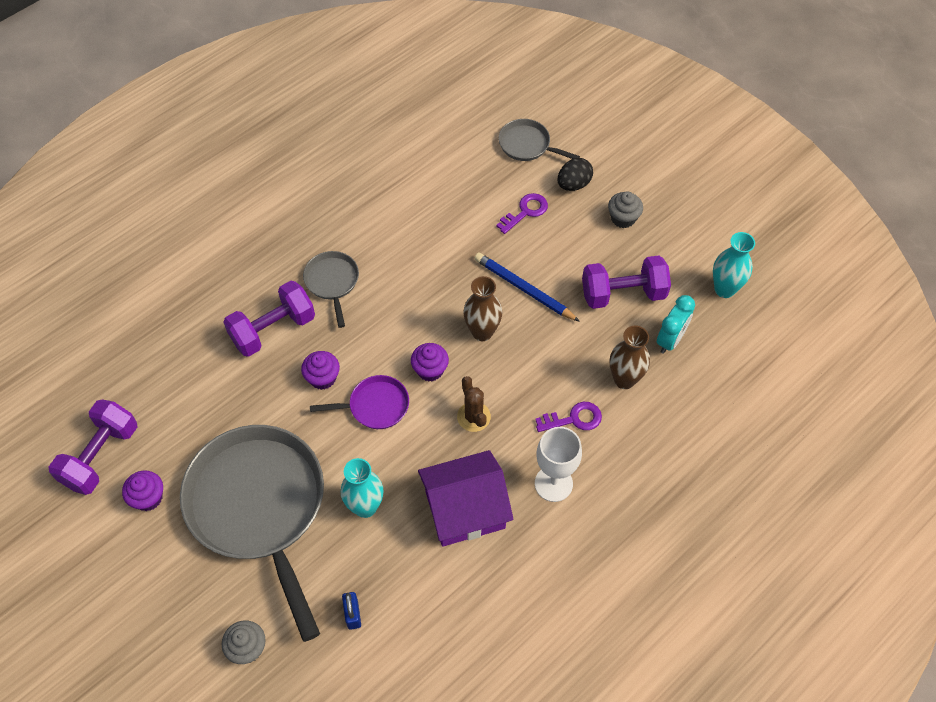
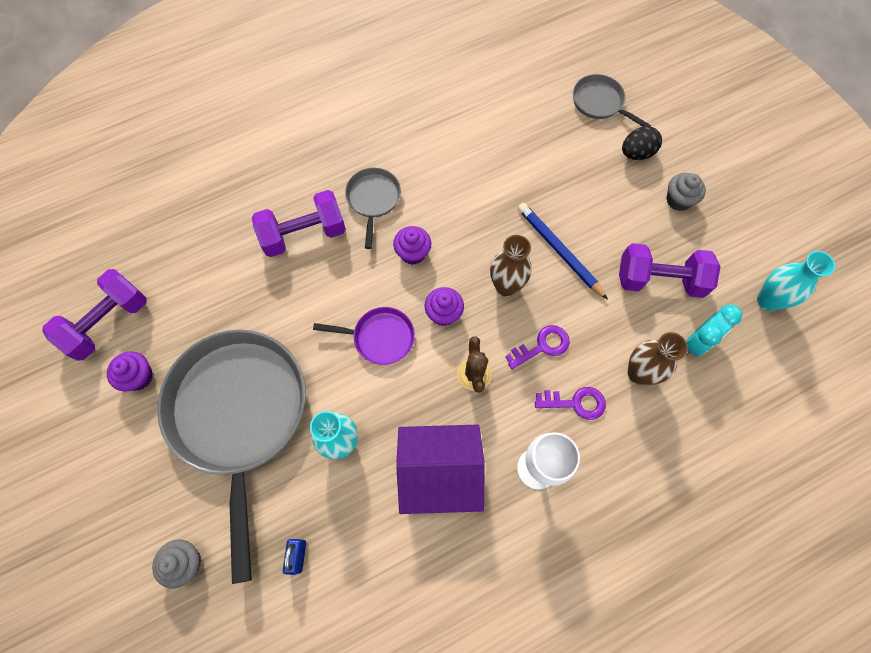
camera: 15 degrees right, 10 degrees up
(322, 378) = (337, 295): purple cupcake -> purple cupcake (413, 253)
(525, 212) = (581, 171): purple key -> purple key (542, 346)

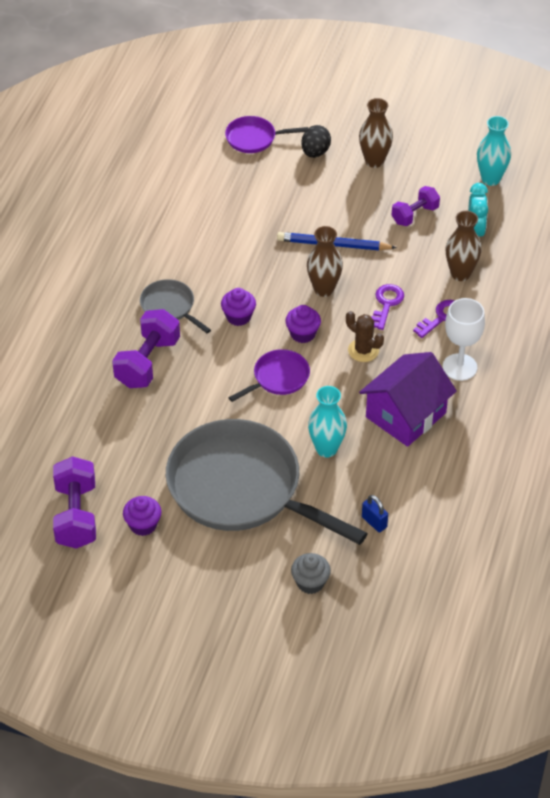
camera: 45 degrees left, 20 degrees down
(600, 103) = (254, 138): grey pan -> purple pan
(659, 280) = (415, 215): purple dumbbell -> purple dumbbell, size x0.63
(678, 200) = (374, 161): grey cupcake -> brown vase

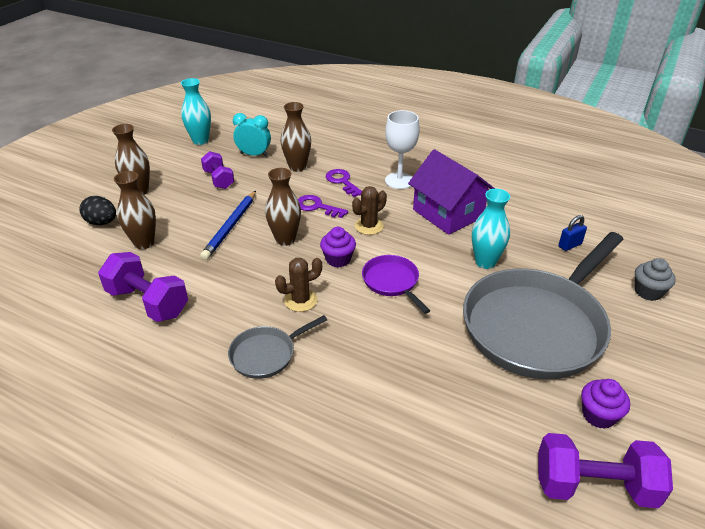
camera: 80 degrees left, 10 degrees down
(147, 362) = (347, 384): purple dumbbell -> purple dumbbell (148, 302)
(238, 317) = (300, 300): purple cupcake -> brown cactus
(254, 138) = (49, 259): purple pan -> none
(292, 191) = (144, 243): none -> brown vase

